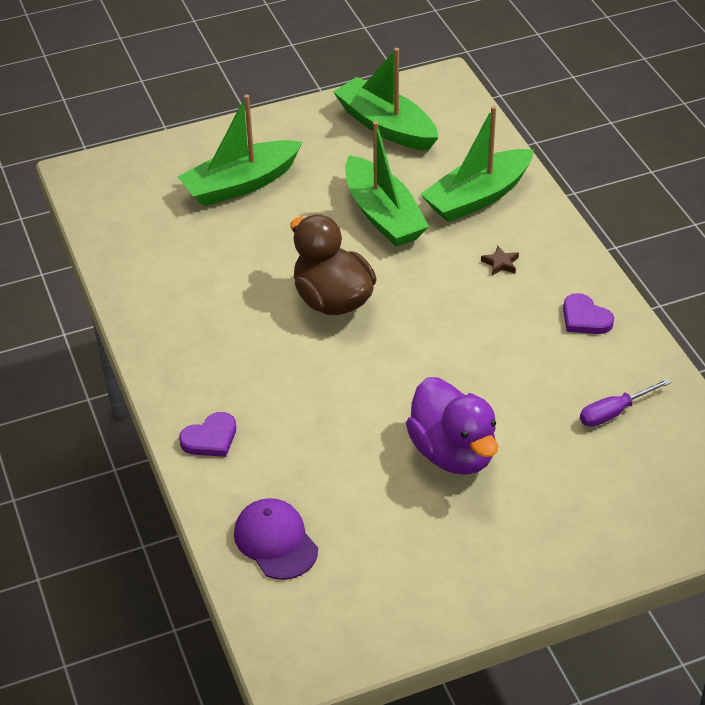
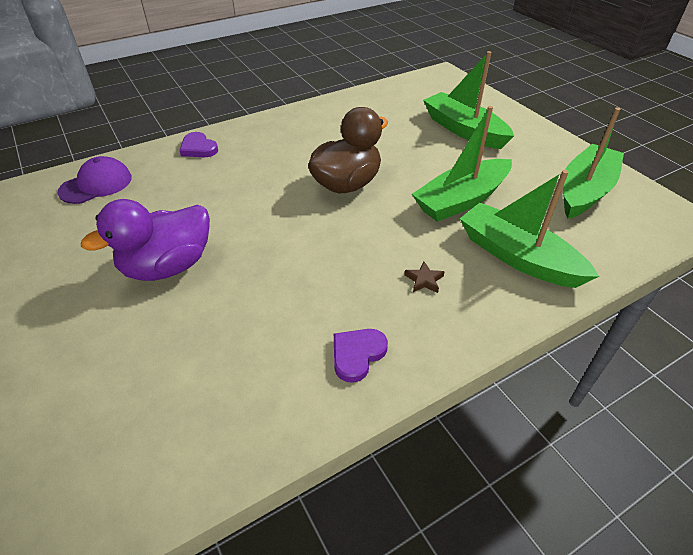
camera: 80 degrees right, 0 degrees up
(614, 412) = (210, 388): purple screwdriver -> none

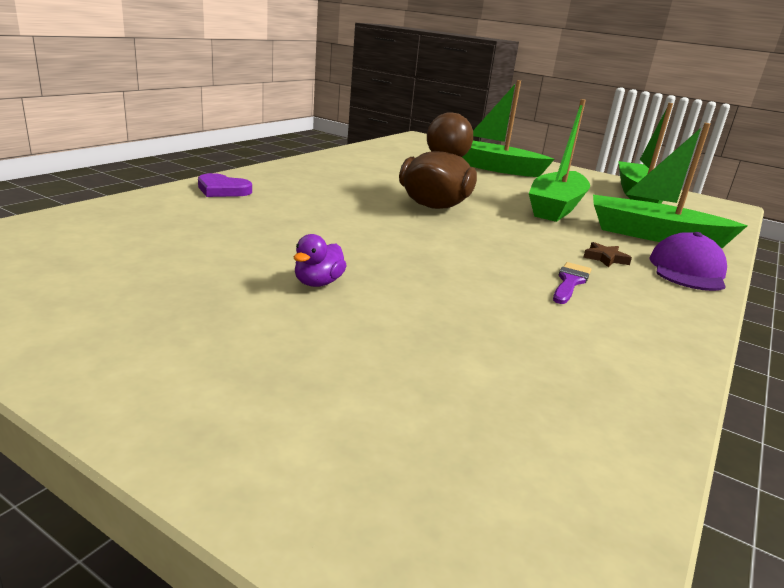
camera: 30 degrees left, 20 degrees down
(96, 184) = (109, 226): purple cap -> purple cap (687, 270)
(168, 266) = (318, 283): purple duck -> purple duck, size x0.44
(355, 303) = (570, 282): none -> purple brush
(357, 355) = (629, 316): purple heart -> none

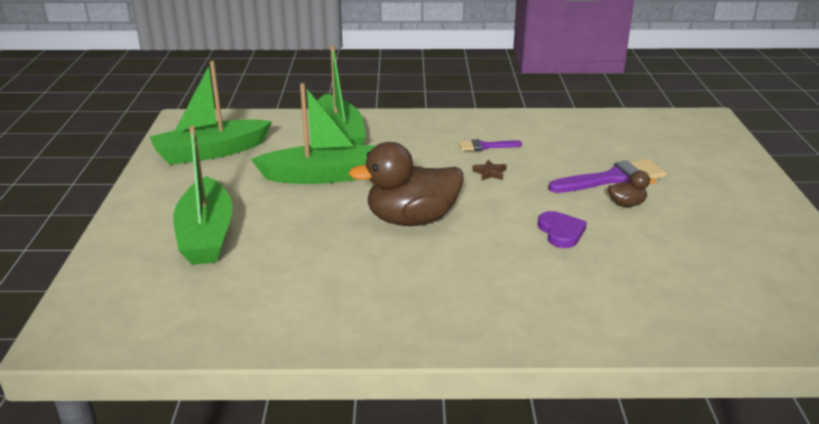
camera: 120 degrees left, 5 degrees up
(222, 190) = (565, 323): purple heart -> purple heart (561, 232)
(318, 283) = (626, 204): purple duck -> brown duck
(387, 308) = (613, 178): none -> purple brush
(605, 258) = (423, 143): brown star -> brown star (490, 173)
(687, 270) = (400, 122): purple cap -> none

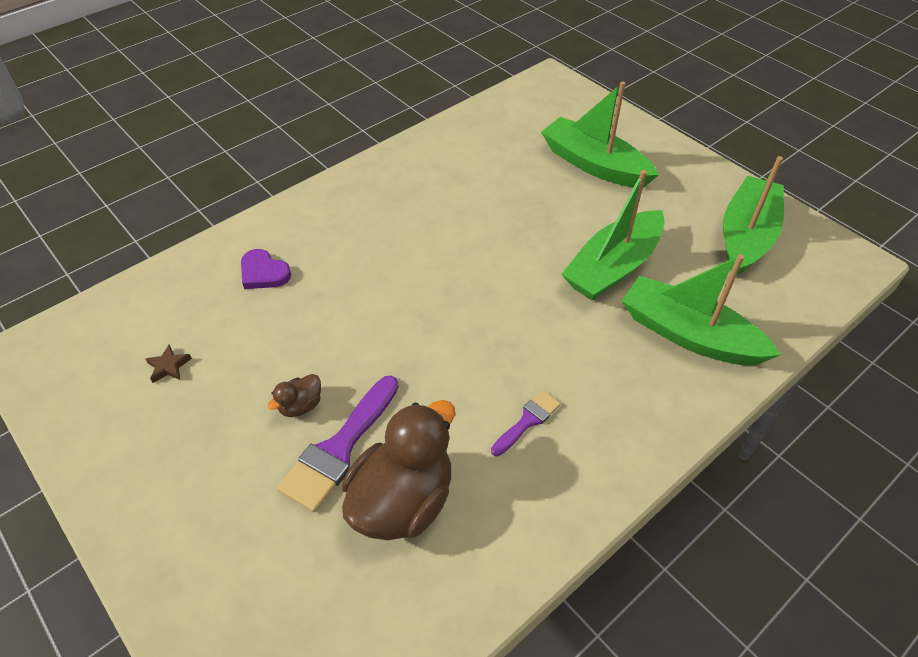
camera: 140 degrees right, 20 degrees up
(412, 220) = (476, 262): brown duck -> brown duck (403, 500)
(490, 173) = (475, 371): brown star -> brown star (168, 366)
(561, 232) = (340, 322): purple heart -> purple heart (263, 273)

